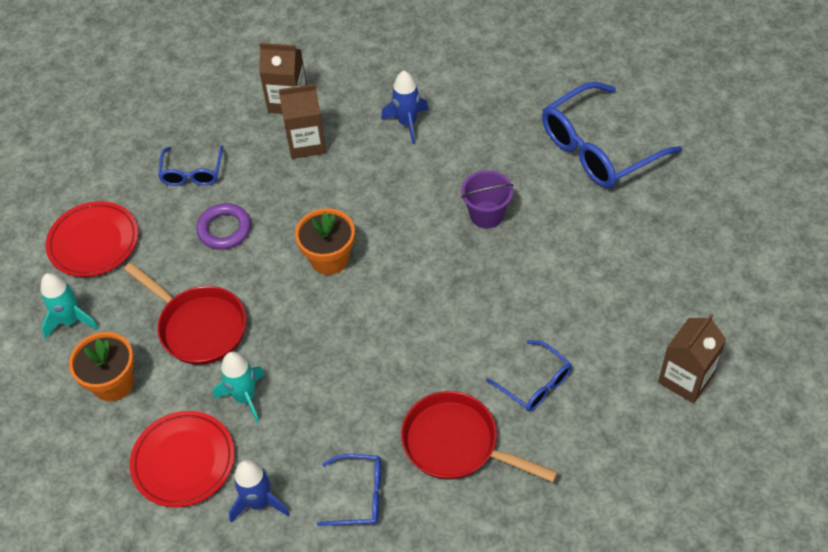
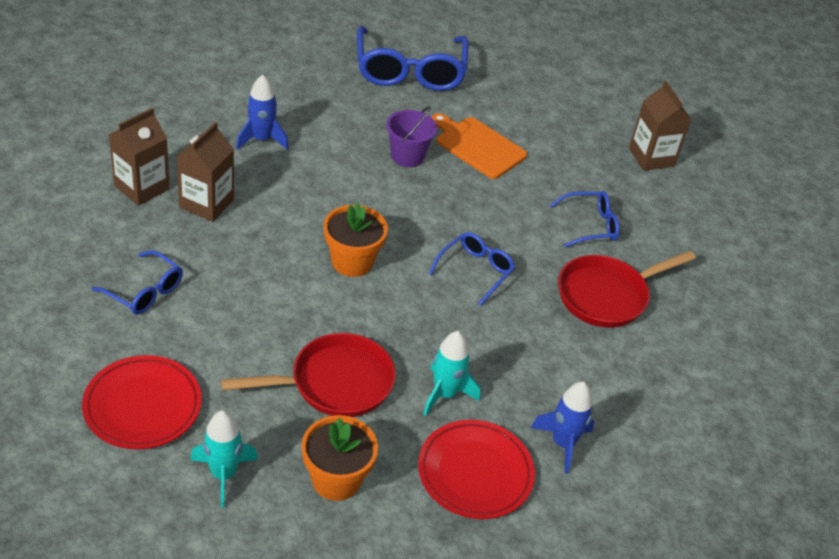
camera: 65 degrees left, 10 degrees down
(224, 229) = (241, 307): purple ring -> none
(360, 495) = (608, 376): blue glasses -> blue glasses (475, 271)
(552, 249) = (478, 146): none -> orange cutting board

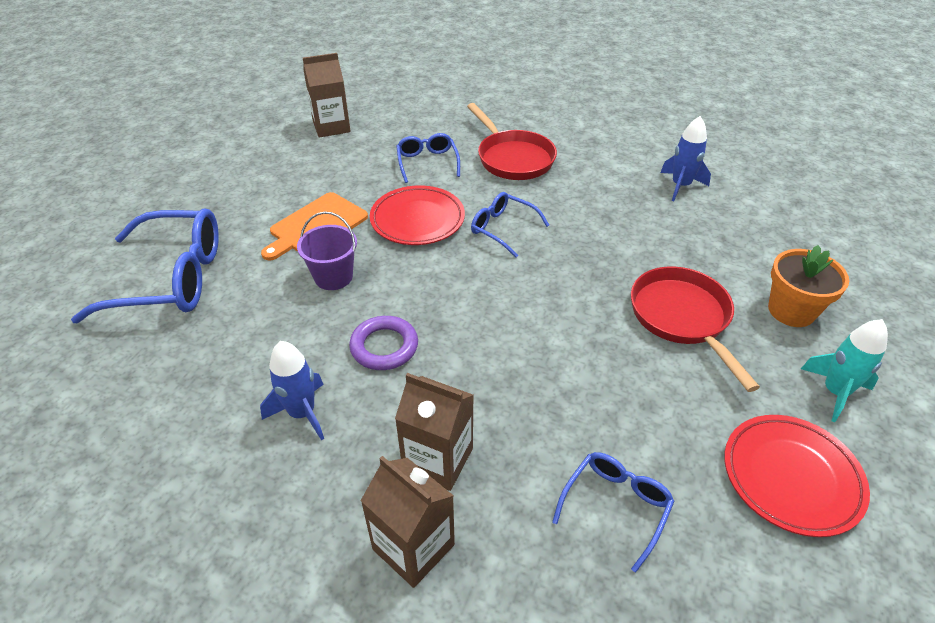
camera: 85 degrees left, 0 degrees up
(321, 182) = (384, 346): none -> purple ring
(352, 262) = (512, 313): orange flower pot -> none
(445, 394) = (661, 246): turquoise rocket -> none
(475, 473) = (735, 230): red plate -> red plate (417, 219)

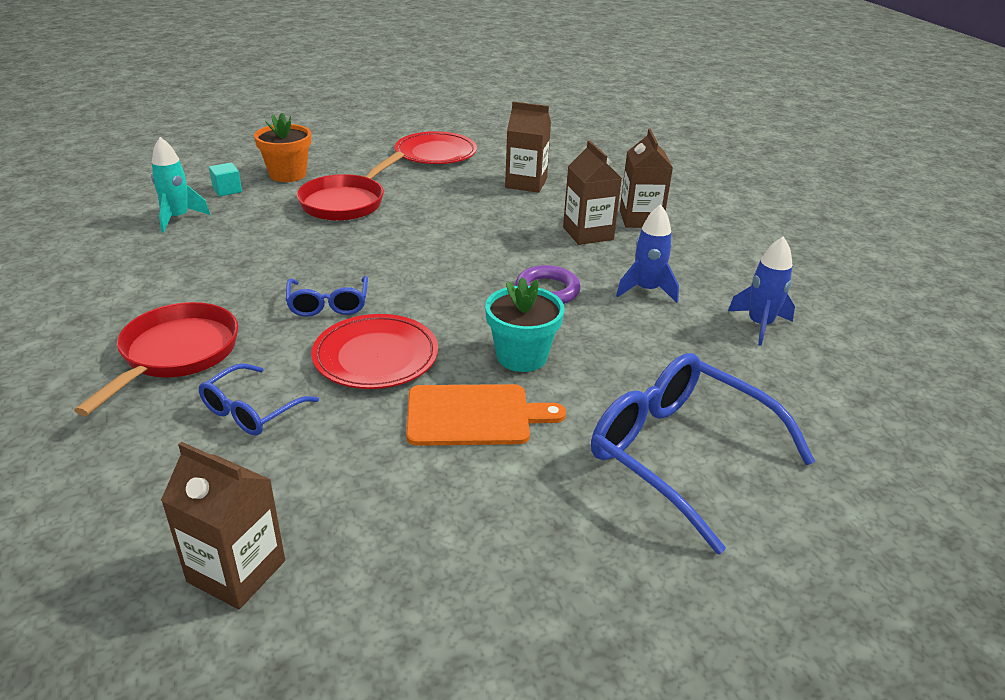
camera: 135 degrees left, 10 degrees down
(333, 277) = (521, 356): purple bucket -> turquoise flower pot
(616, 506) = (526, 183): blue glasses -> brown carton
(680, 186) = (143, 246): blue rocket -> blue rocket (760, 325)
(772, 258) = (227, 190): none -> turquoise cube
(834, 392) = (353, 153): turquoise rocket -> turquoise rocket (178, 218)

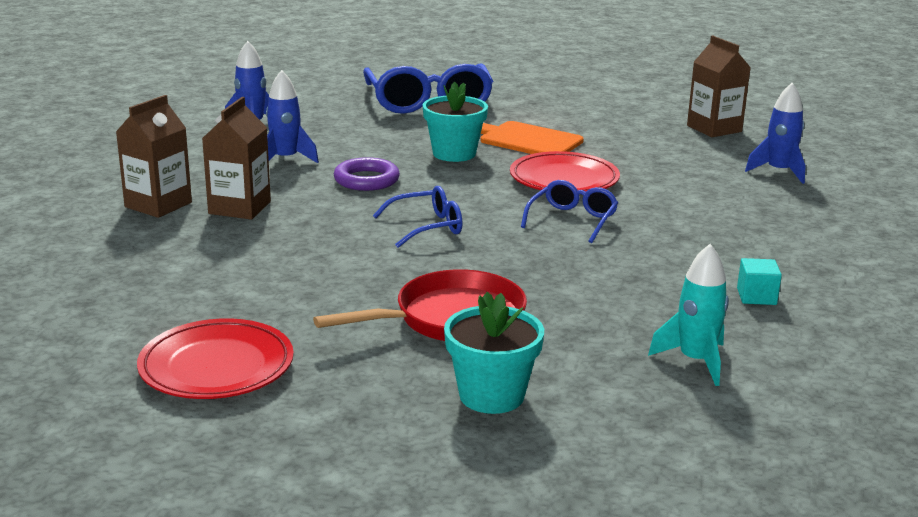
camera: 145 degrees left, 10 degrees down
(119, 475) = (779, 172): none -> blue rocket
(176, 354) = (729, 220): red pan -> none
(227, 190) = (605, 392): turquoise cube -> turquoise cube (756, 296)
(251, 411) = (679, 177): blue glasses -> blue glasses (427, 227)
(288, 174) = (491, 395): orange flower pot -> turquoise flower pot
(526, 183) = (188, 278): brown carton -> none

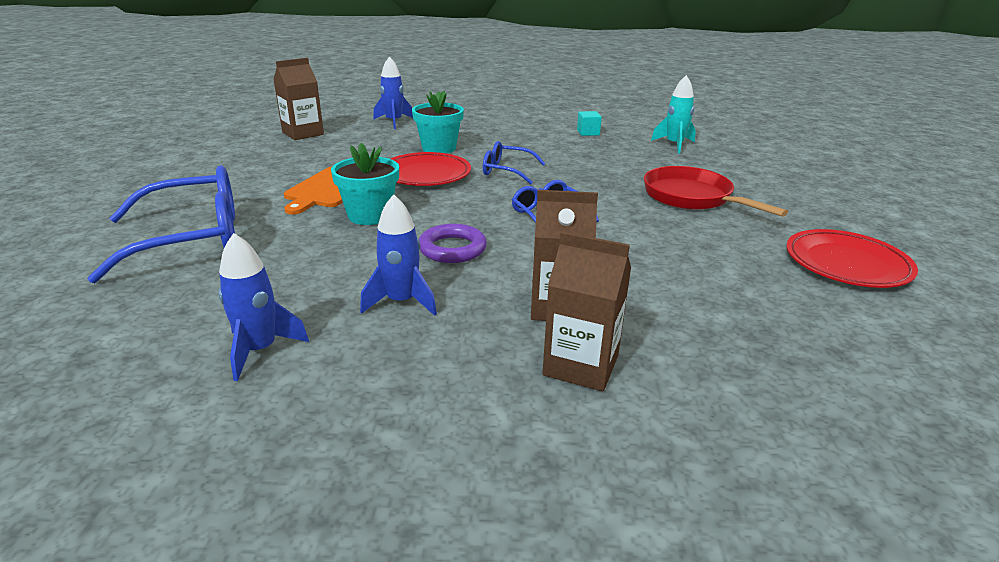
camera: 100 degrees left, 5 degrees up
(491, 395) = (766, 183): turquoise flower pot -> turquoise flower pot (439, 148)

